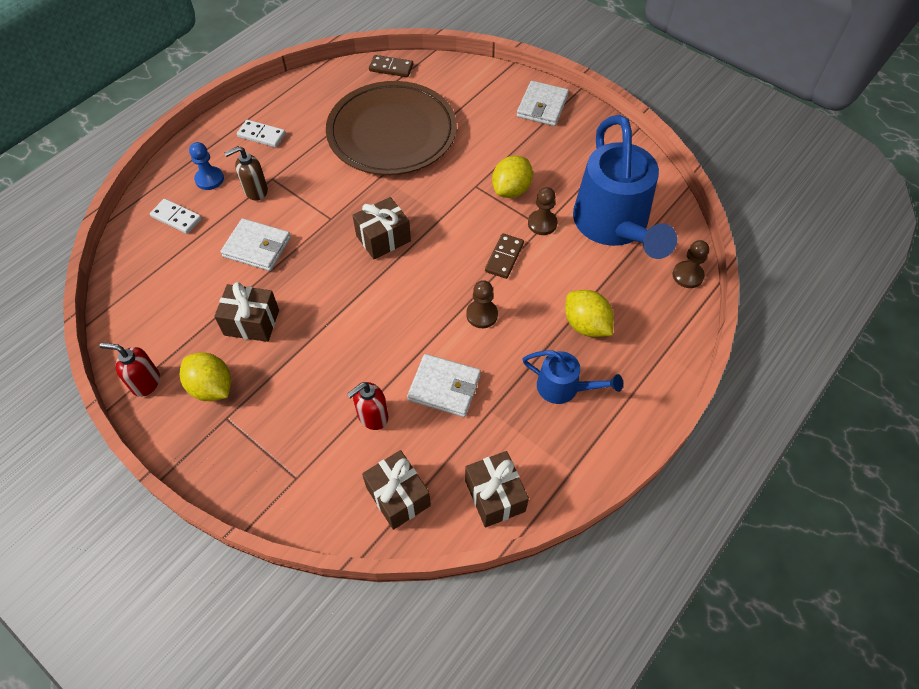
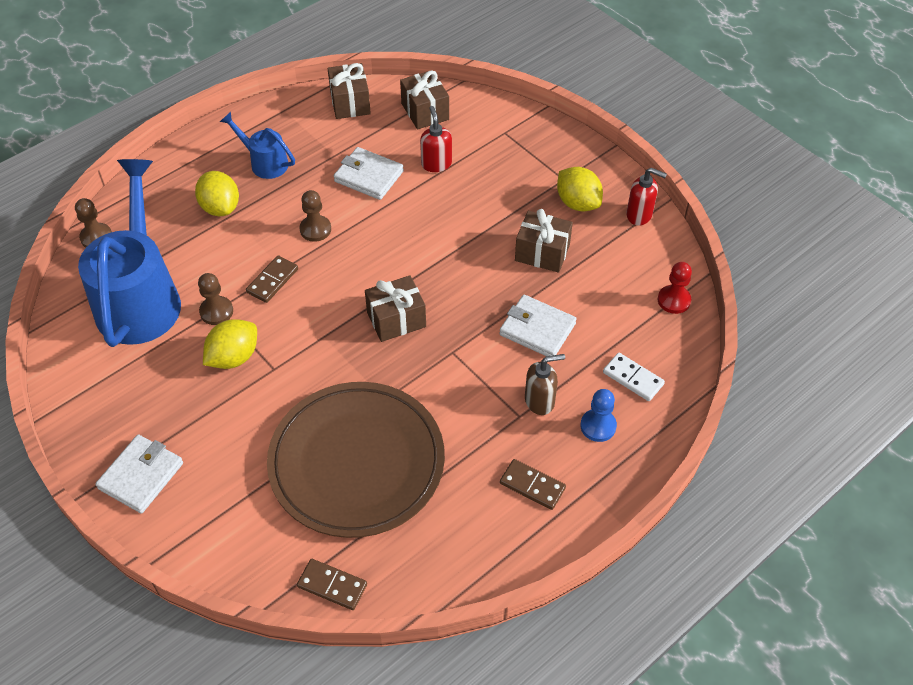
camera: 170 degrees left, 5 degrees down
(127, 291) = (674, 300): none -> red pawn
(261, 135) = (532, 486): white domino -> brown domino
(372, 416) = (436, 164): red soap dispenser -> red soap dispenser turned 75 degrees counterclockwise

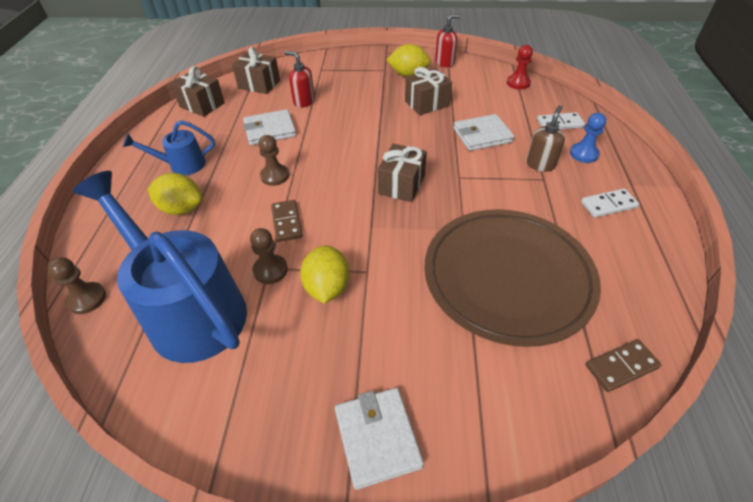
camera: 45 degrees left, 5 degrees down
(532, 486) = (608, 205): brown domino -> white domino

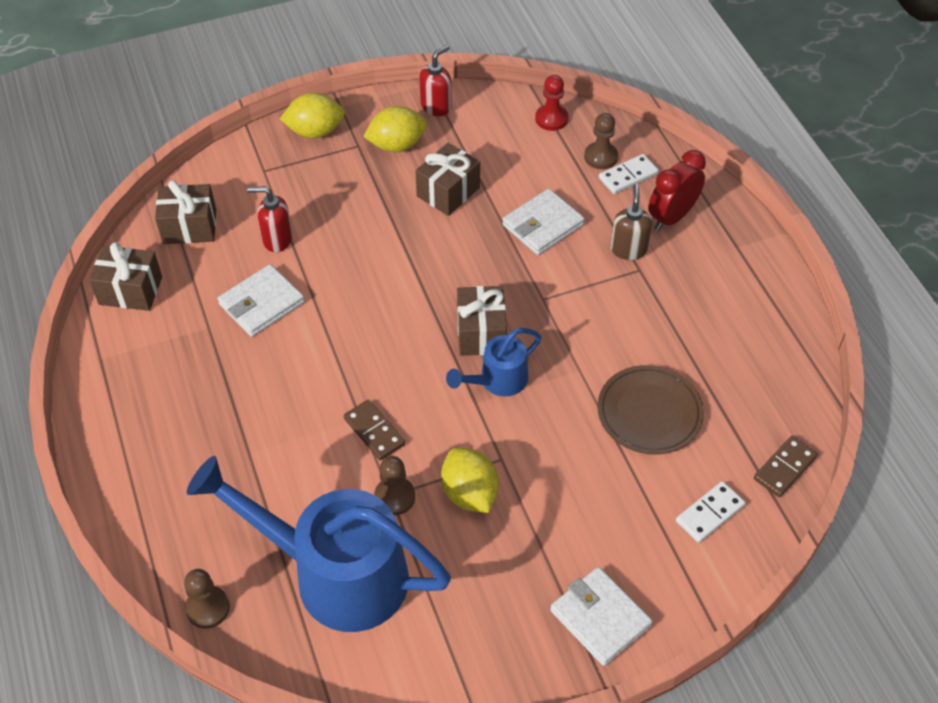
camera: 25 degrees left, 5 degrees up
(182, 165) = (180, 398): blue watering can -> blue watering can (497, 381)
(182, 209) = (230, 459): yellow lemon -> yellow lemon (315, 131)
(275, 176) = (317, 373): brown pawn -> brown pawn (600, 157)
(507, 277) = (649, 413): brown plate -> brown plate, size x0.56
(583, 154) = (671, 217): blue pawn -> red clock
(608, 205) = (720, 283): white domino -> white domino (710, 513)

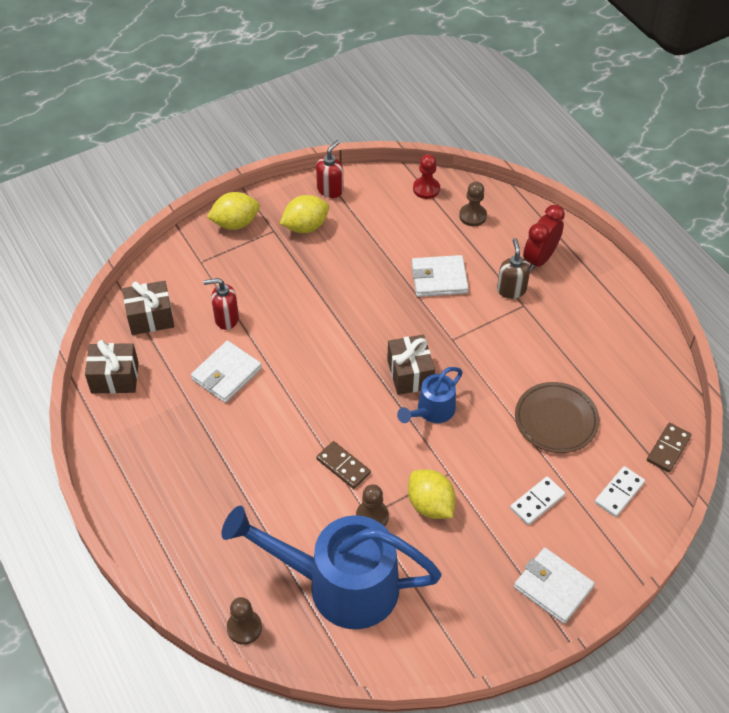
camera: 10 degrees left, 0 degrees up
(448, 192) = (356, 261): brown gift -> none
(543, 225) = (439, 279): white wallet -> white wallet turned 45 degrees clockwise
(628, 176) = (498, 229): white domino -> white domino (537, 502)

